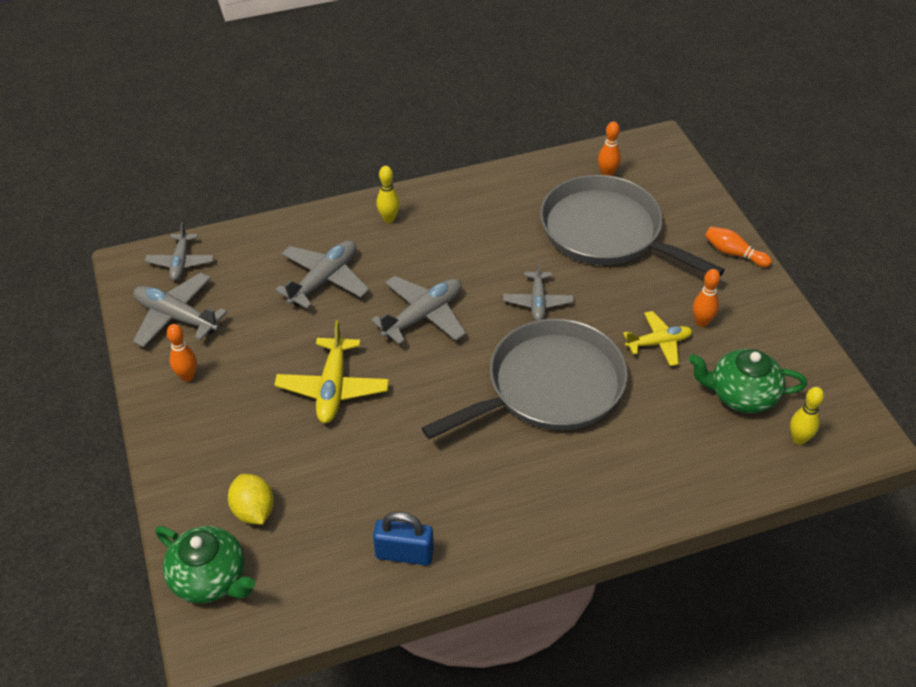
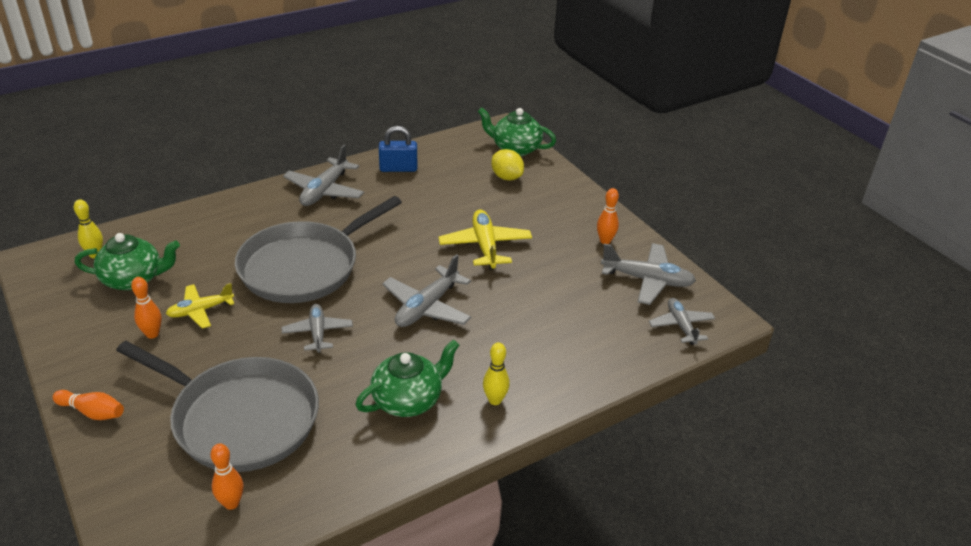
camera: 165 degrees right, 10 degrees down
(324, 280) = (534, 327): grey plane -> grey plane (324, 191)
(463, 228) = (408, 400): none -> green teapot

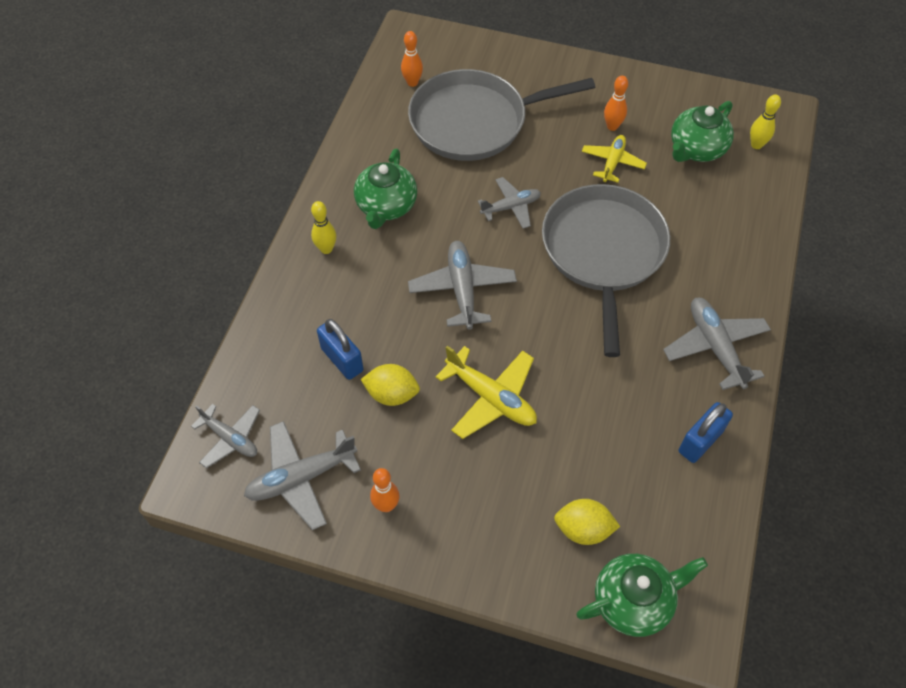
camera: 140 degrees right, 20 degrees up
(92, 412) = (561, 67): orange bowling pin -> none
(318, 333) = (511, 207): grey plane -> grey plane turned 60 degrees counterclockwise
(545, 284) = (392, 394): none -> yellow lemon
(560, 321) = (342, 359): none -> blue padlock

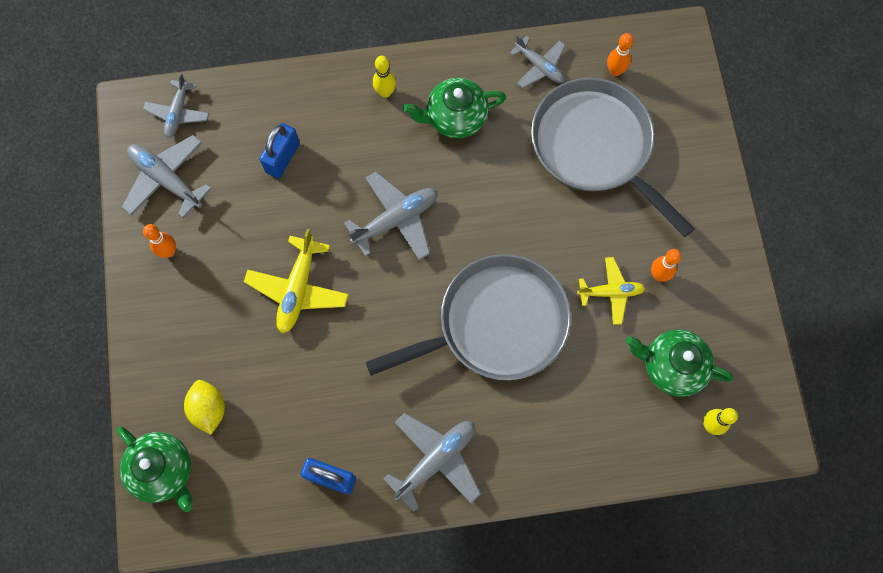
camera: 65 degrees right, 15 degrees up
(392, 394) = (267, 210): yellow lemon -> none
(511, 207) = (508, 222): grey plane -> grey plane (539, 66)

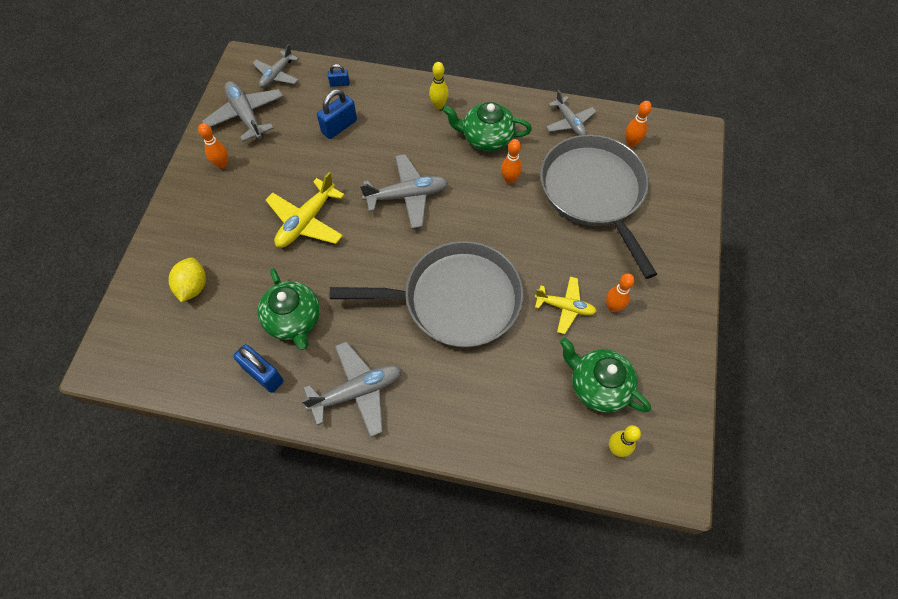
camera: 20 degrees right, 10 degrees down
(164, 470) = (134, 321): green teapot -> green teapot (294, 320)
(258, 100) = (339, 83): none -> blue padlock
(500, 162) = (509, 179): none -> orange bowling pin

